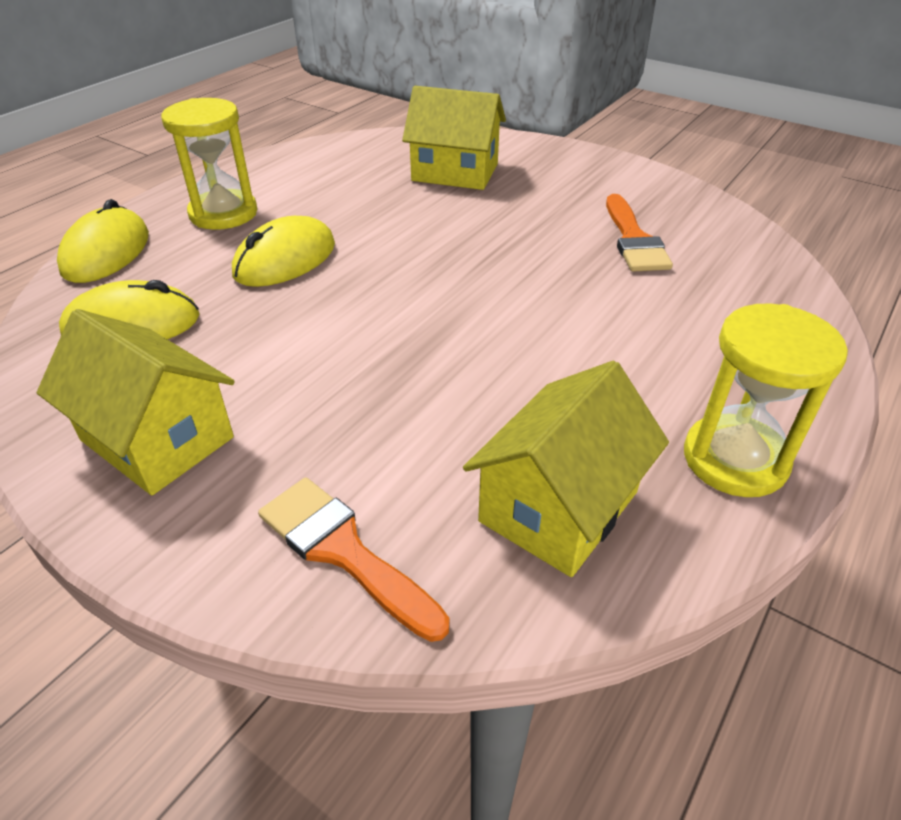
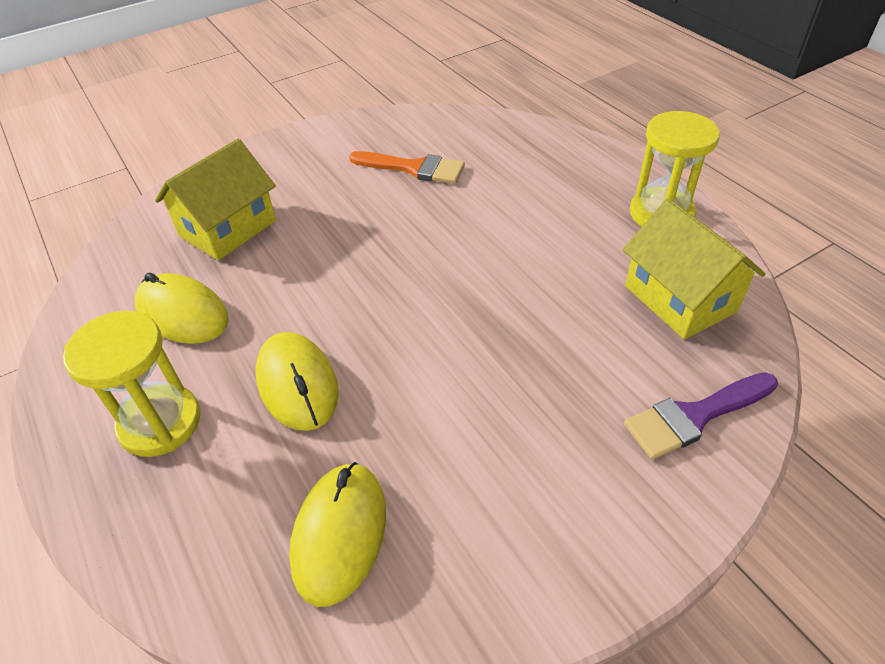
camera: 65 degrees left, 5 degrees up
(106, 252) = (162, 553): yellow mouse -> yellow mouse (182, 313)
(157, 439) = (534, 524): yellow house -> none
(343, 551) = (694, 416): orange brush -> purple brush

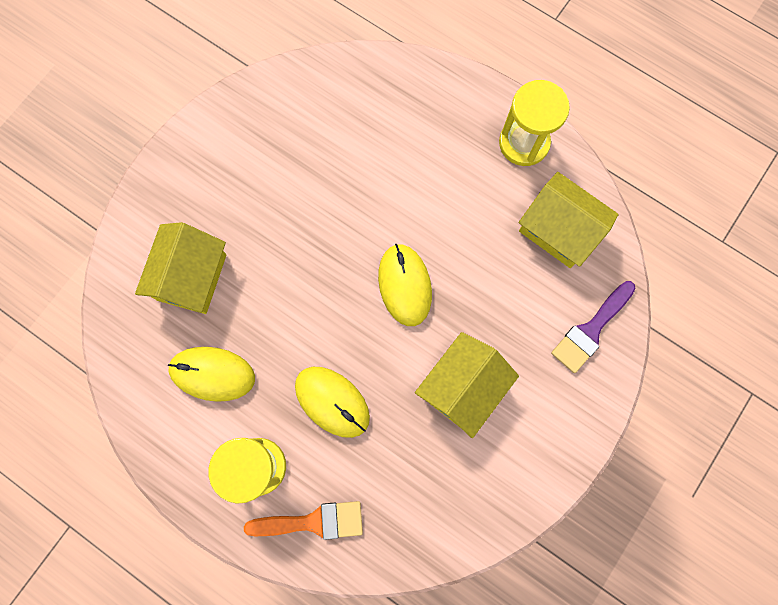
camera: 25 degrees left, 30 degrees up
(339, 534) = (414, 493): yellow mouse -> yellow mouse (404, 285)
(414, 168) = (309, 152): orange brush -> orange brush (313, 521)
(477, 424) = (462, 387): none -> yellow house

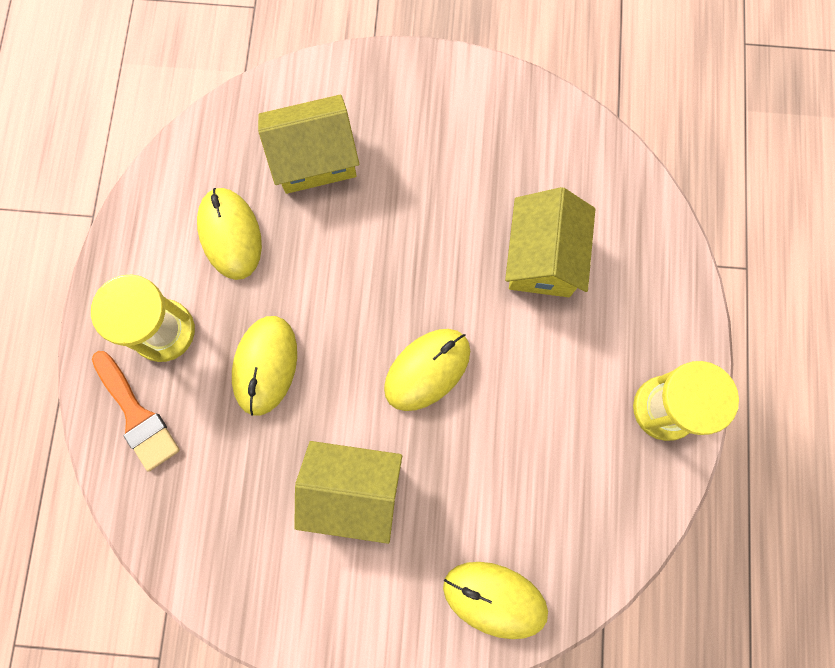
camera: 60 degrees right, 0 degrees up
(558, 230) = (587, 501): yellow house -> yellow house (543, 258)
(590, 330) = (494, 599): purple brush -> yellow mouse

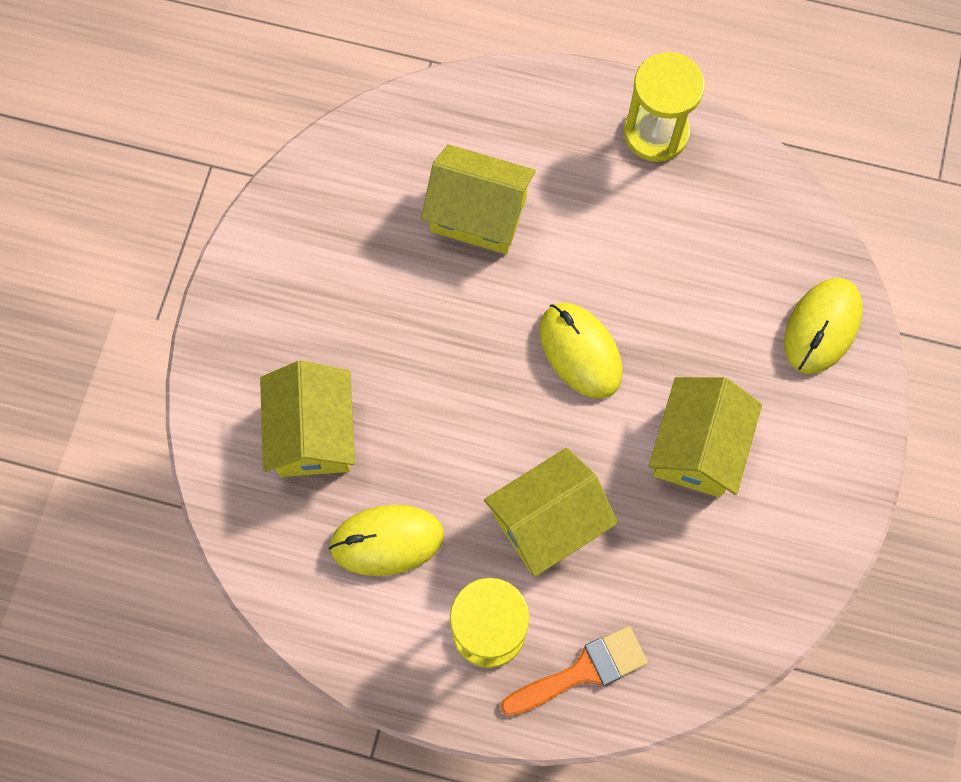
camera: 80 degrees left, 5 degrees down
(265, 365) = (548, 521): yellow mouse -> yellow house

